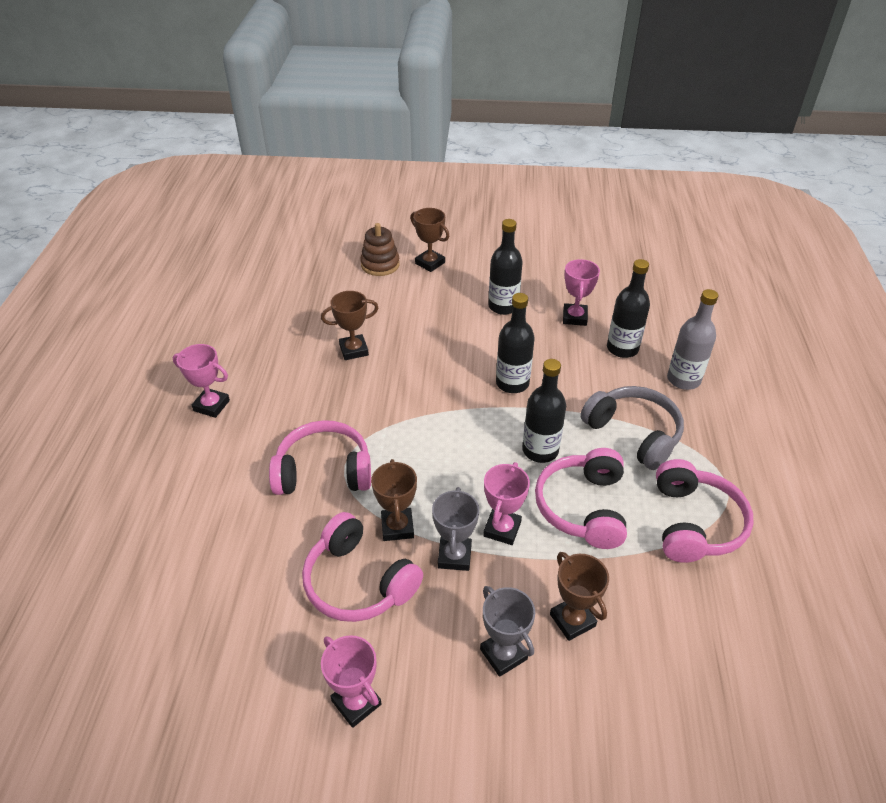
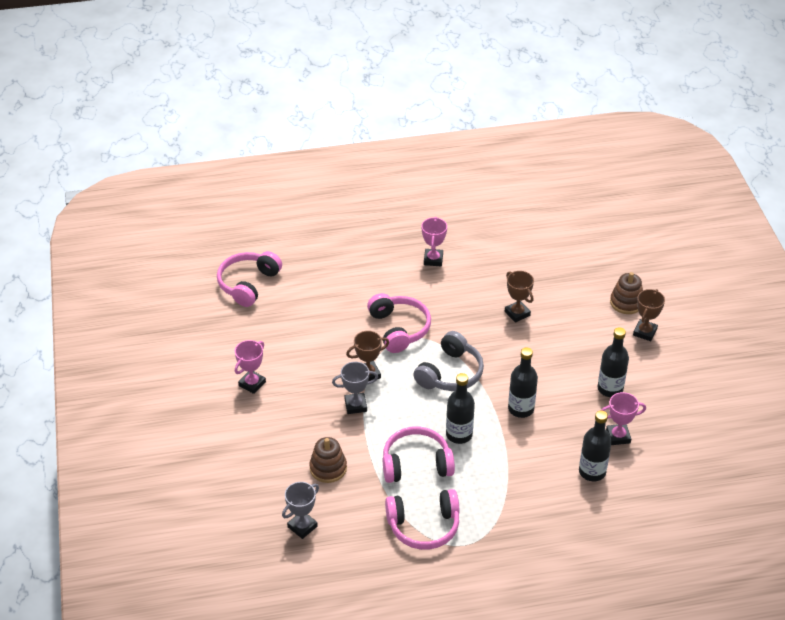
camera: 75 degrees right, 0 degrees up
(358, 582) = (324, 366): pink headphones -> pink headphones (248, 284)
(502, 529) = (384, 425): pink trophy -> none
(503, 654) = (297, 439): grey trophy -> grey trophy (302, 526)
(572, 620) = (328, 468): brown trophy -> brown stacking toy
(633, 433) = (497, 486): grey headphones -> grey headphones (450, 373)
(683, 379) = (571, 514): grey bottle -> none

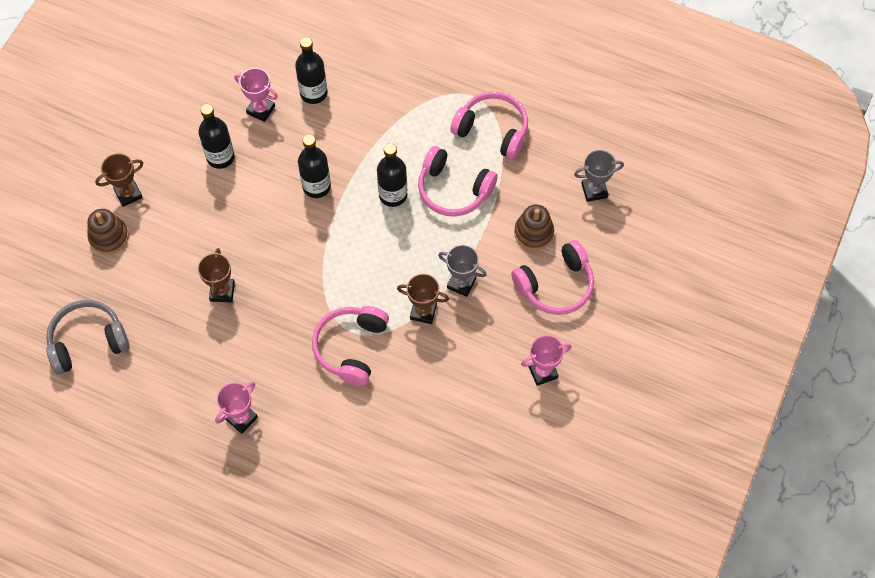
camera: 145 degrees left, 20 degrees up
(248, 284) = (462, 515): pink headphones -> pink headphones (555, 285)
(450, 373) = (346, 263): grey headphones -> grey headphones (88, 341)

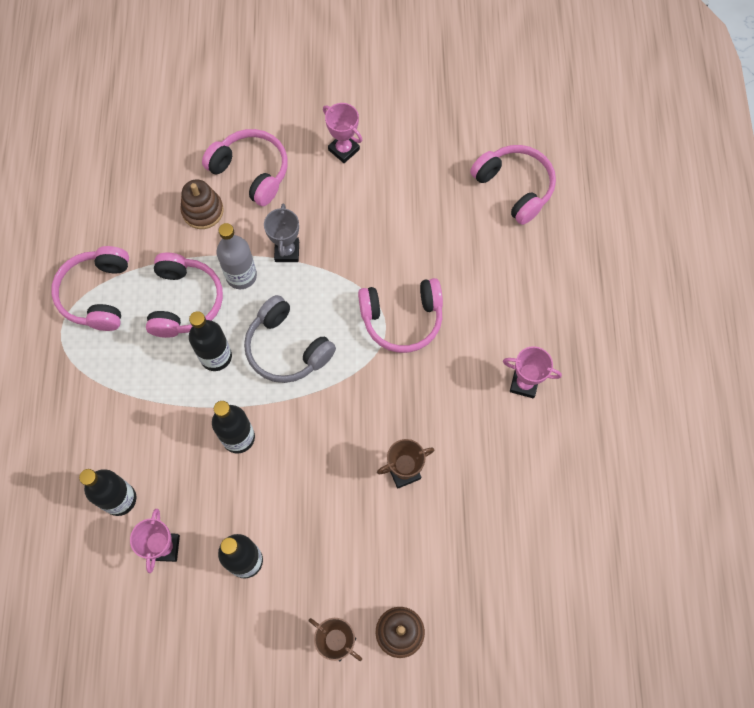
camera: 115 degrees left, 5 degrees up
(88, 341) = (528, 582): grey headphones -> grey headphones (287, 348)
(423, 312) = (333, 272): brown trophy -> none
(430, 506) = (514, 187): none -> pink headphones
(456, 239) = (241, 276): none -> grey bottle
(594, 190) = (132, 177): grey trophy -> none

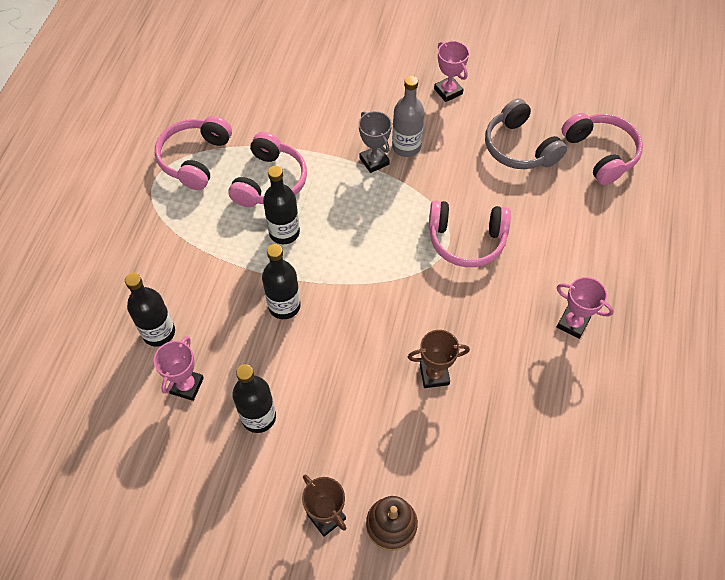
camera: 15 degrees right, 10 degrees down
(203, 211) = (308, 113): brown stacking toy -> none
(241, 276) = (327, 172): grey bottle -> grey bottle (406, 147)
(251, 171) = (360, 92): pink headphones -> none
(287, 251) = (374, 161): grey trophy -> grey trophy turned 45 degrees counterclockwise
(287, 348) = (351, 240): grey headphones -> grey headphones (519, 147)

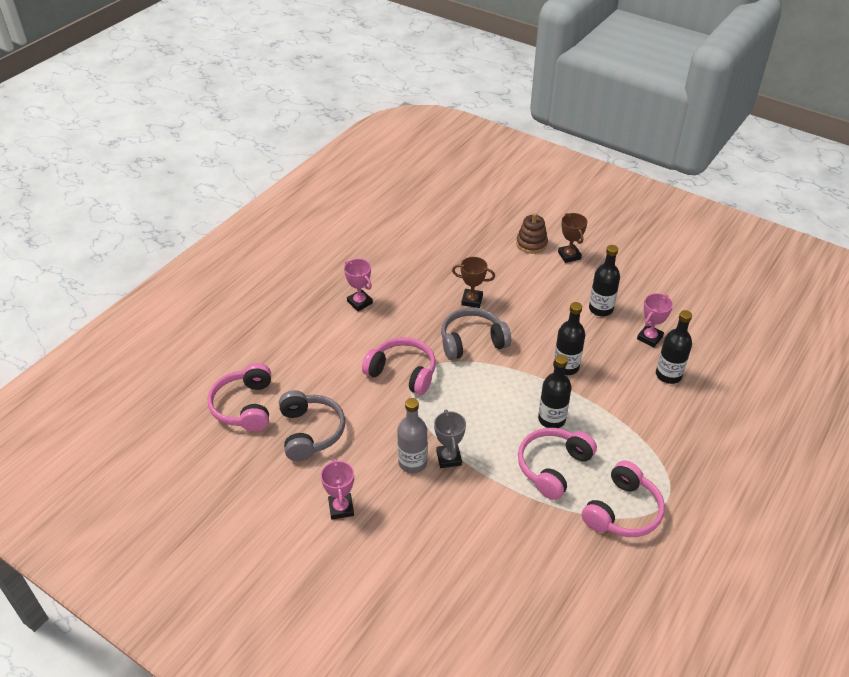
camera: 160 degrees left, 15 degrees down
(407, 308) = (472, 341): none -> grey headphones

